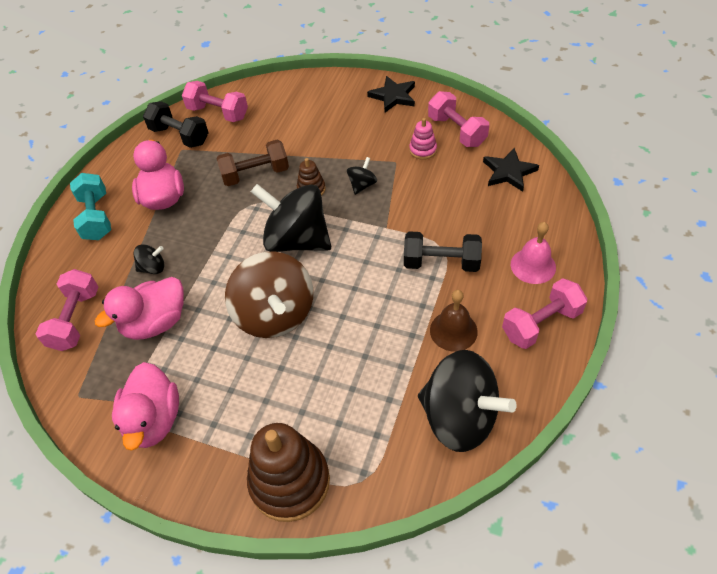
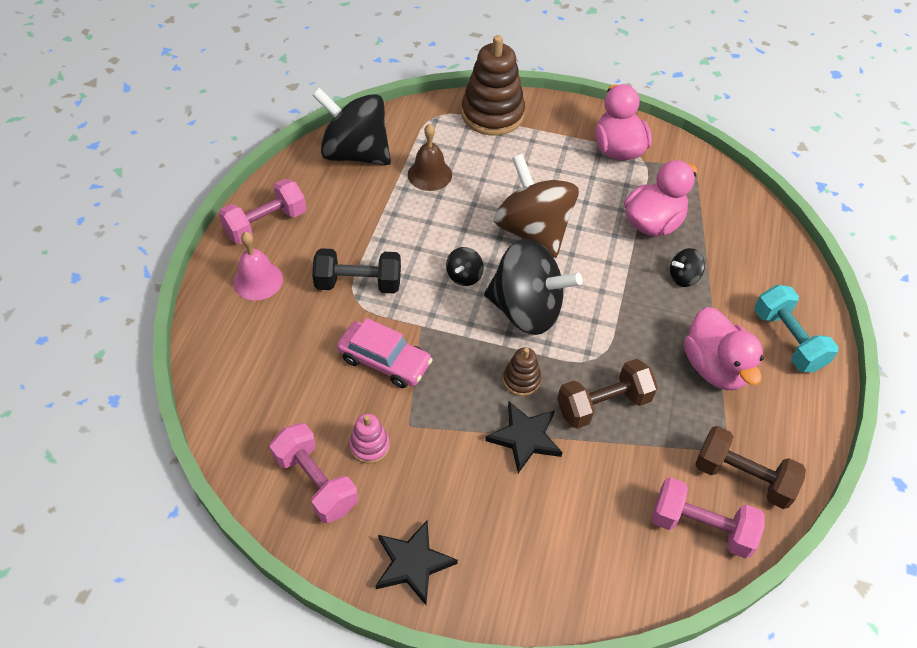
camera: 170 degrees right, 0 degrees up
(76, 319) = (737, 225): pink dumbbell -> none
(180, 136) = (742, 477): black dumbbell -> brown dumbbell
(362, 185) = (454, 386): black spinning top -> black spinning top (464, 276)
(415, 201) = (385, 361): none -> pink car
(453, 331) = (353, 217): brown bell -> brown bell (429, 174)
(508, 172) = (255, 406): black star -> black star (525, 438)

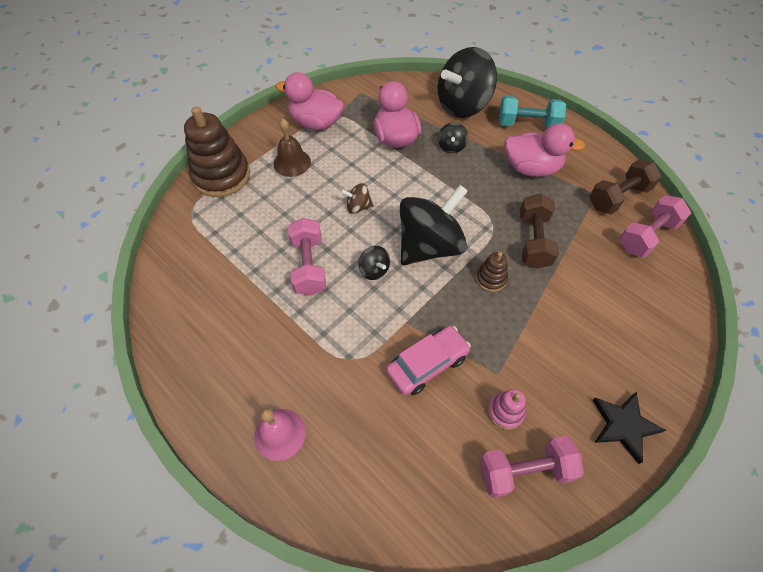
camera: 60 degrees left, 5 degrees up
(266, 224) = (215, 399): pink dumbbell -> pink dumbbell (309, 266)
(355, 153) = (186, 289): black spinning top -> black spinning top (463, 105)
(358, 283) = (335, 349): black dumbbell -> none
(429, 174) = (252, 246): brown bell -> brown bell (292, 162)
(525, 438) = (542, 300): black star -> none
(533, 231) = (358, 207): brown spinning top -> brown spinning top, size x0.43

